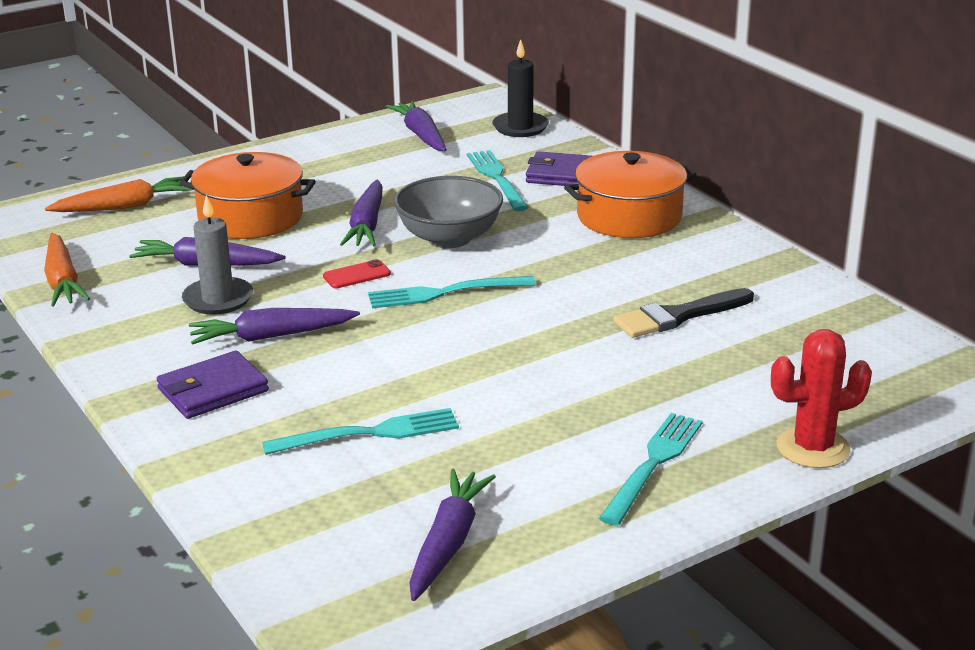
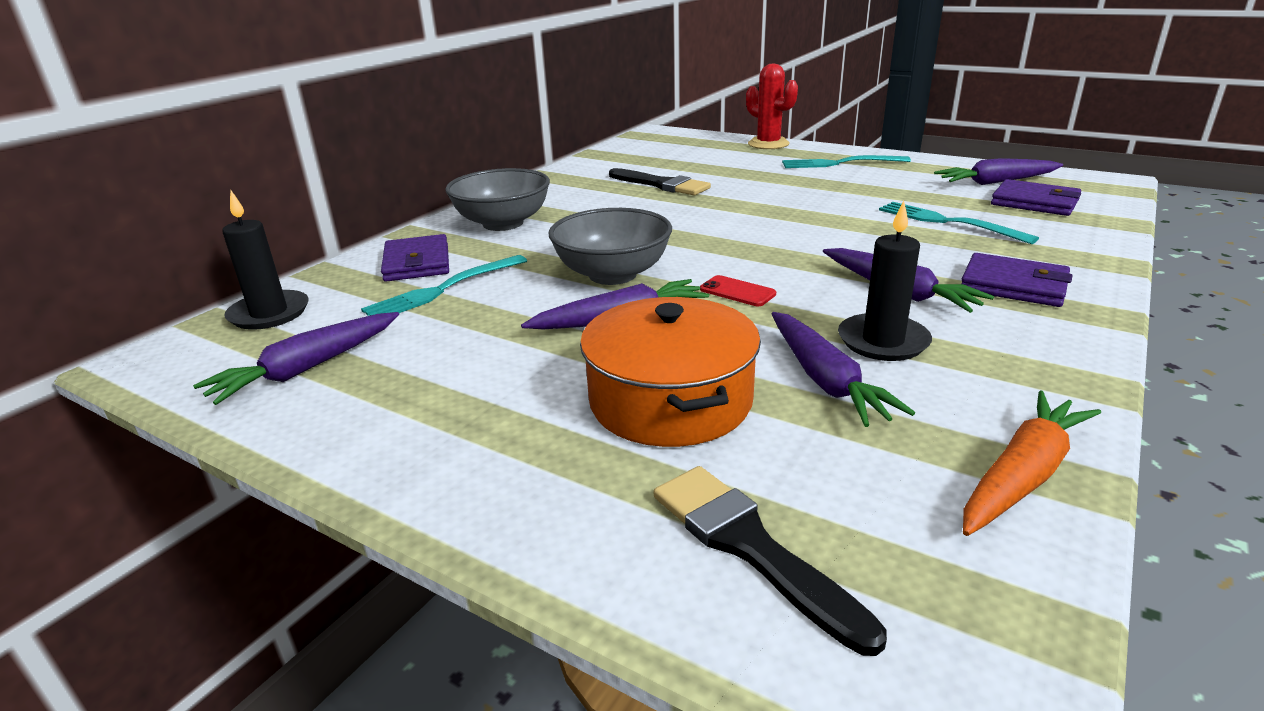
camera: 115 degrees left, 0 degrees up
(124, 207) = (750, 546): orange carrot -> black brush
(218, 299) = (883, 341): grey candle -> black candle
(353, 525) = (1034, 202): none -> purple wallet
(444, 293) = (722, 250): turquoise fork -> none
(629, 216) = (503, 223): orange pot -> grey bowl

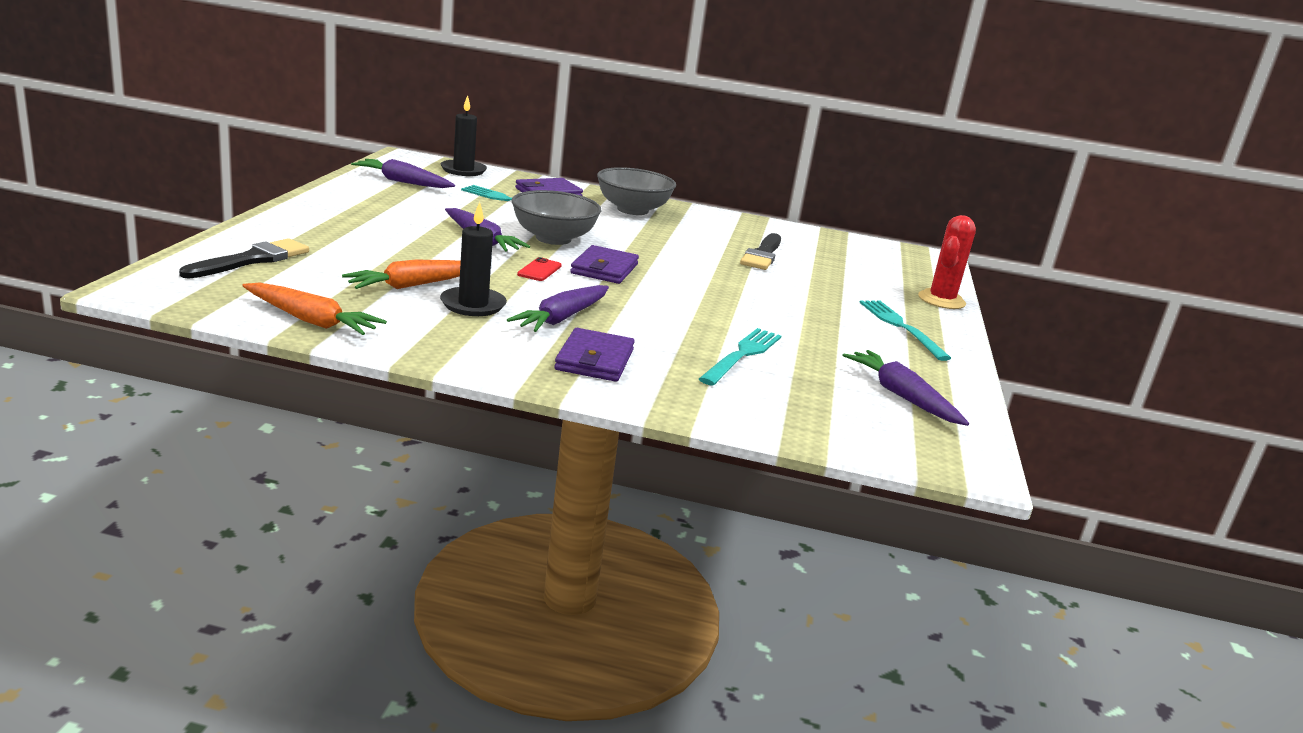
camera: 65 degrees right, 5 degrees down
(670, 400) = (382, 249): orange pot -> none
(825, 380) = (413, 285): purple carrot -> orange carrot
(1034, 202) = (840, 405): purple wallet -> purple wallet (604, 269)

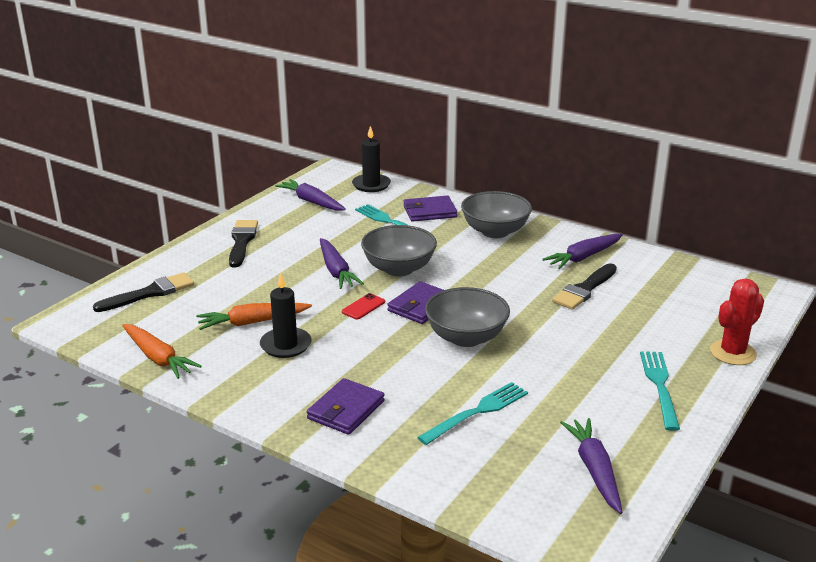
camera: 25 degrees right, 5 degrees up
(341, 214) = (242, 241): none -> black brush
(562, 318) = (348, 362): purple carrot -> purple carrot (583, 257)
(676, 294) = (466, 337): none -> grey bowl

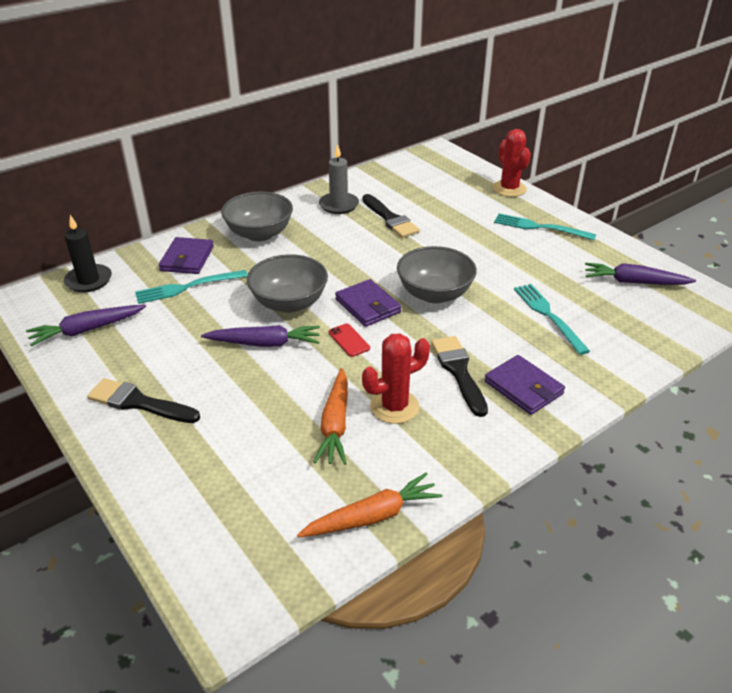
camera: 70 degrees left, 10 degrees up
(150, 293) = (211, 507): black brush -> black brush (458, 371)
(285, 345) = (394, 407): black candle -> red cactus
(583, 257) = (339, 205): purple carrot -> grey candle

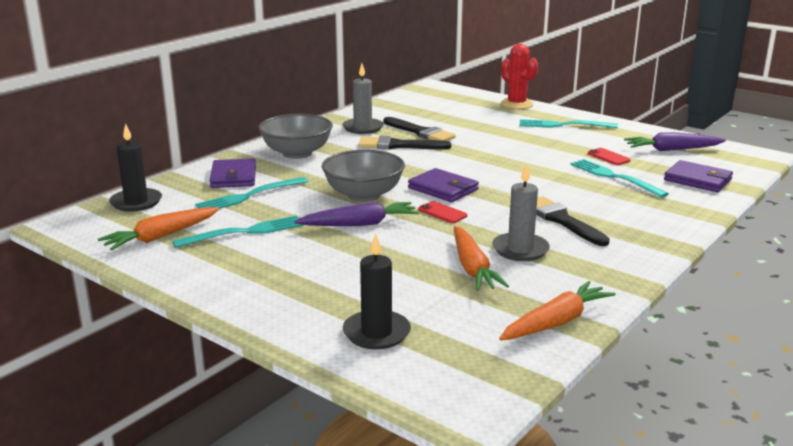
camera: 15 degrees left, 15 degrees down
(87, 330) = (161, 236): purple carrot -> orange carrot
(139, 403) = (258, 279): black brush -> black brush (398, 145)
(160, 336) = (245, 232): none -> turquoise fork
(202, 495) = (376, 333): none -> black candle
(394, 407) = (520, 250): red cactus -> grey candle
(434, 294) = (500, 175): grey bowl -> none
(523, 387) = (628, 223): purple wallet -> purple wallet (697, 180)
(559, 283) = (608, 157): none -> red phone

